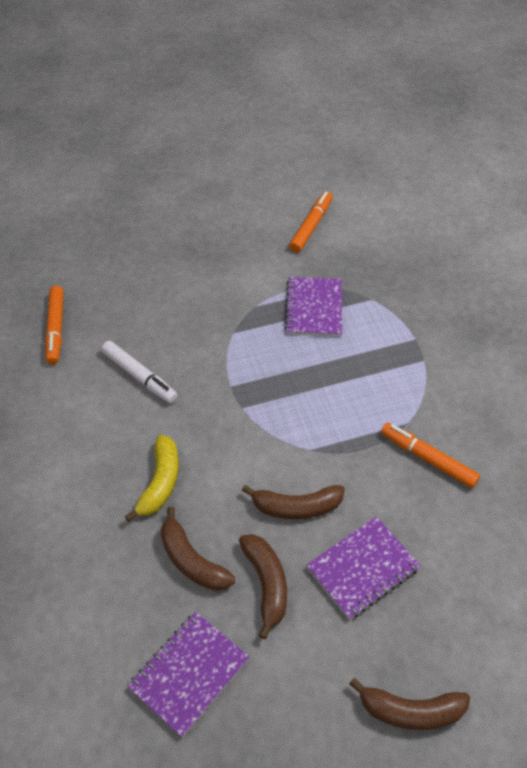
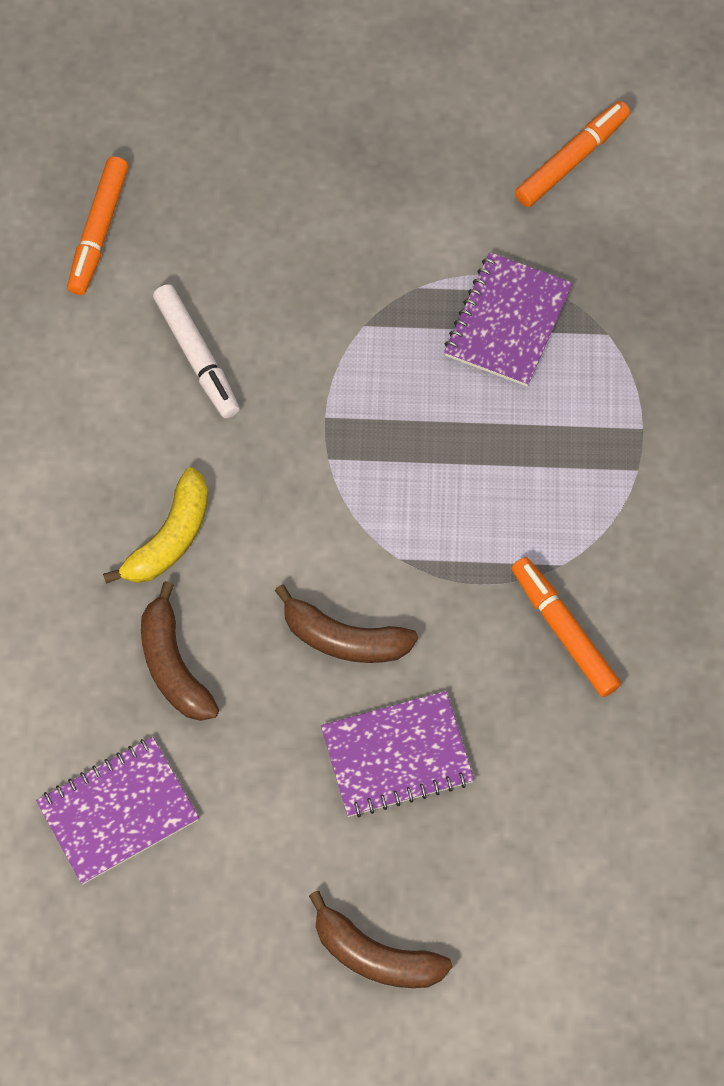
camera: 20 degrees right, 15 degrees up
(266, 584) = (260, 732): brown banana -> none

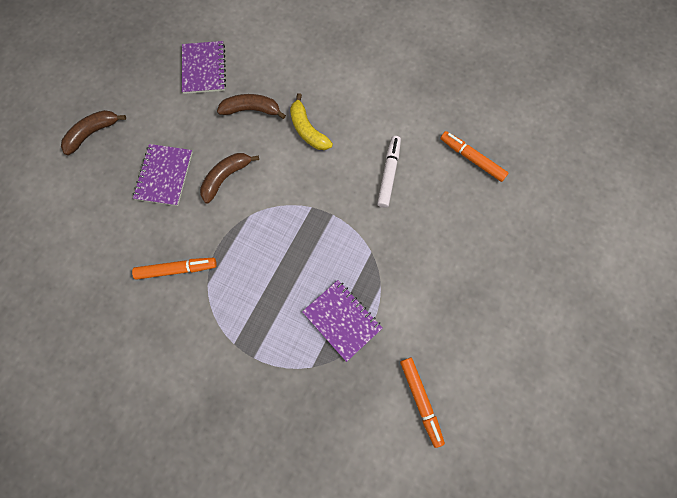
camera: 115 degrees right, 5 degrees up
(197, 356) = (389, 174): white marker -> white marker turned 105 degrees clockwise

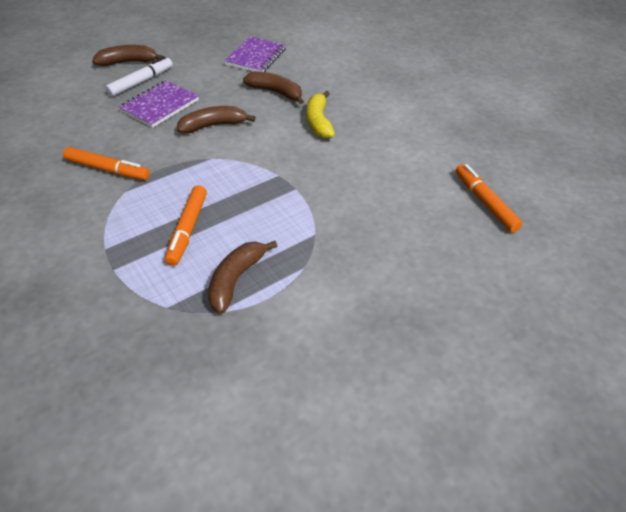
camera: 25 degrees right, 25 degrees down
(342, 320) = (236, 279): purple notebook -> brown banana
(389, 174) = (380, 180): white marker -> white marker (141, 82)
(420, 401) = (271, 407): orange marker -> orange marker (187, 229)

